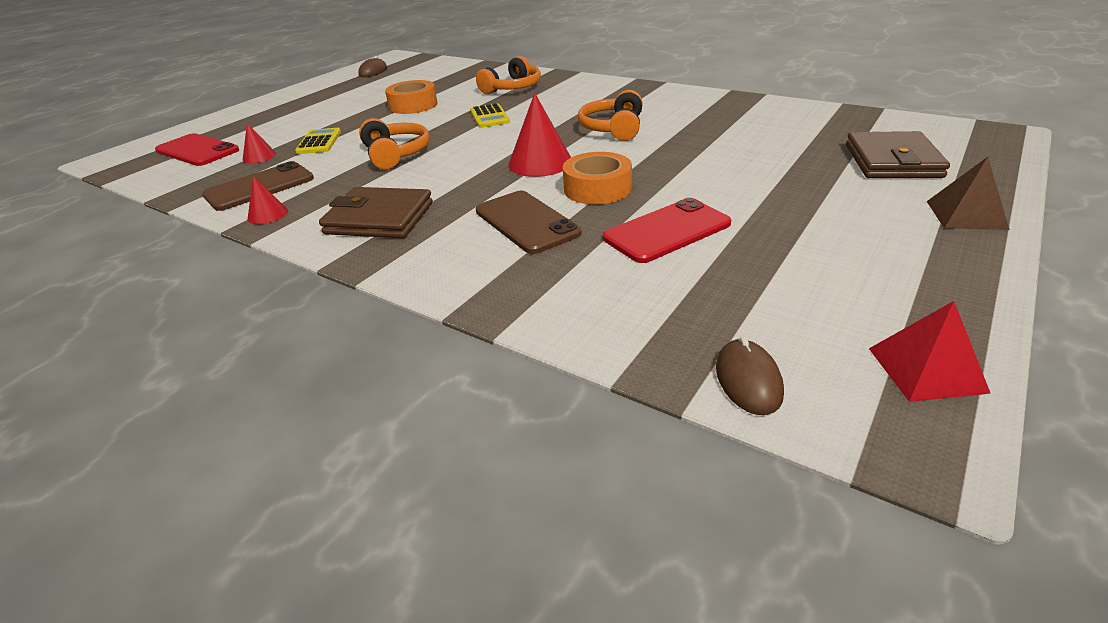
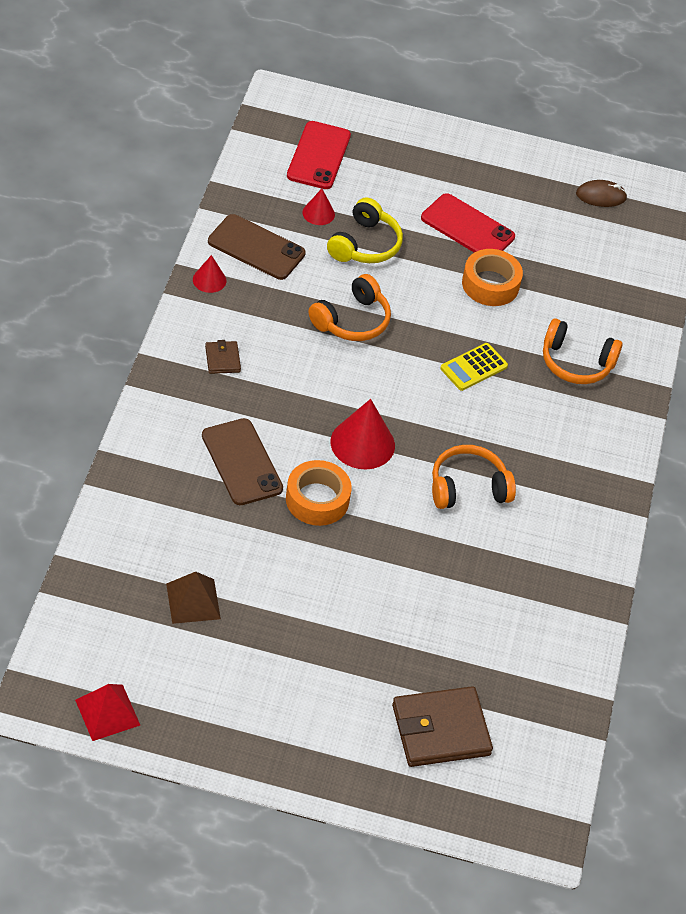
camera: 60 degrees right, 15 degrees up
(319, 142) = (365, 245): yellow calculator -> yellow headphones
(379, 218) = (222, 359): brown wallet -> brown wallet, size x0.49
(526, 222) = (241, 462): brown phone -> brown phone turned 60 degrees counterclockwise
(667, 231) = (251, 560): red phone -> red phone (467, 227)
(748, 380) = (75, 621): brown mouse -> none
(966, 215) = (333, 770): brown pyramid -> brown pyramid (193, 601)

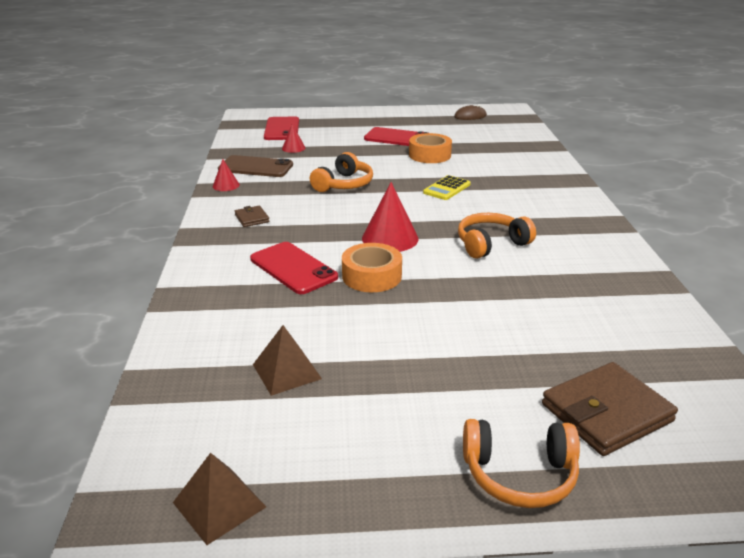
camera: 10 degrees left, 20 degrees down
(107, 712) = (219, 504): red pyramid -> brown pyramid
(241, 462) = (293, 268): brown phone -> red phone
(365, 245) = (333, 154): yellow headphones -> none
(576, 363) = (515, 174): orange headphones -> orange headphones (519, 474)

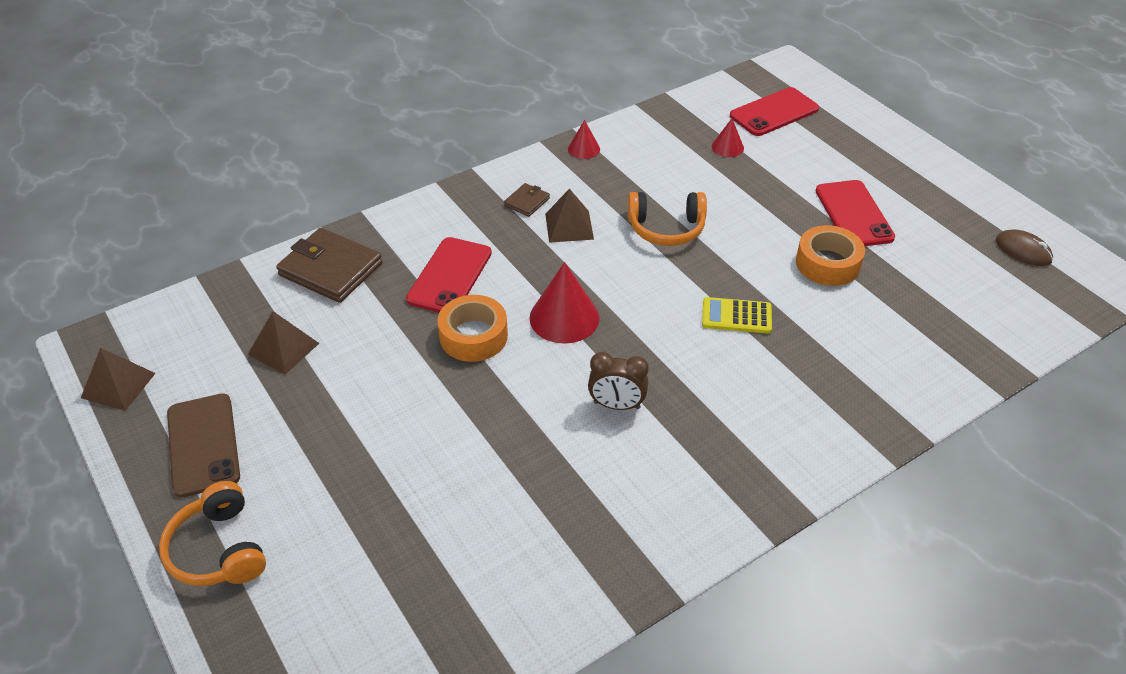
camera: 60 degrees right, 15 degrees up
(255, 167) = (647, 146): brown phone -> brown phone (203, 445)
(299, 211) = (569, 226): none -> brown pyramid
(491, 244) = (616, 405): orange headphones -> brown clock
(606, 413) = (334, 594): brown wallet -> brown wallet (330, 269)

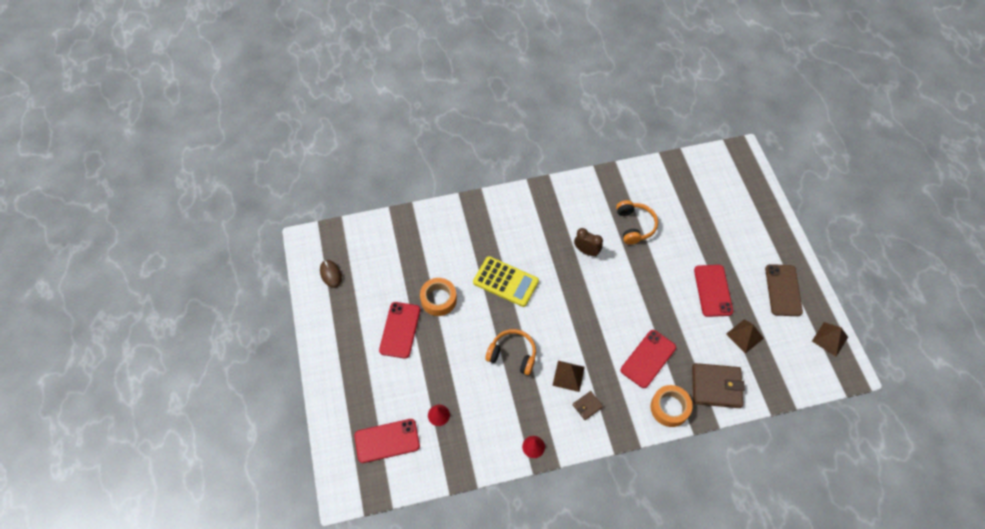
camera: 160 degrees left, 15 degrees up
(218, 549) = (773, 237): orange headphones -> orange headphones (635, 226)
(330, 269) = (716, 387): brown wallet -> brown wallet turned 45 degrees counterclockwise
(349, 405) = (713, 290): none -> red phone
(473, 336) = (644, 312): orange tape -> orange tape (669, 408)
(564, 318) = (594, 309): red cone -> none
(736, 316) = (505, 282): yellow calculator -> yellow calculator, size x1.62

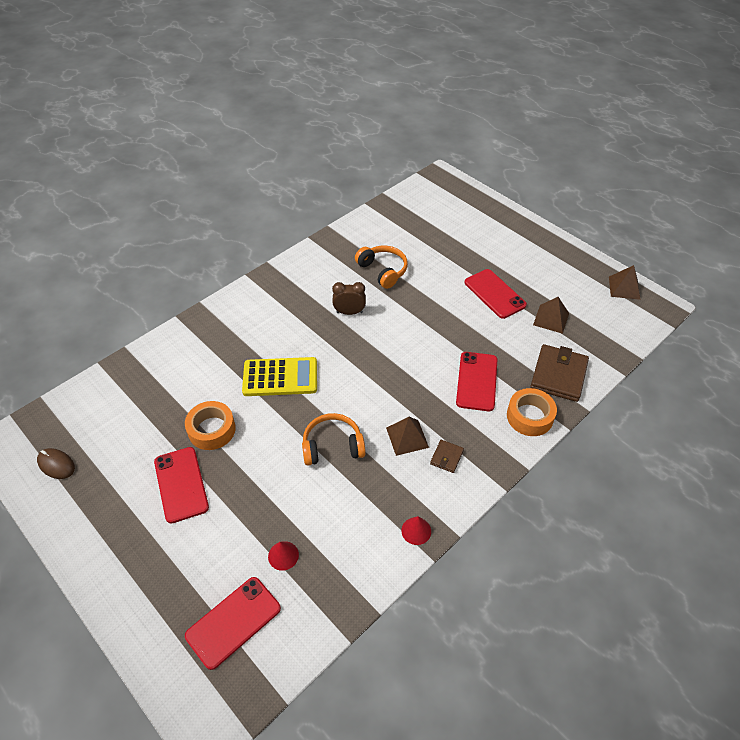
camera: 30 degrees left, 10 degrees down
(716, 387) = (558, 375): brown wallet -> brown wallet turned 45 degrees counterclockwise
(783, 290) = (555, 266): brown phone -> none

